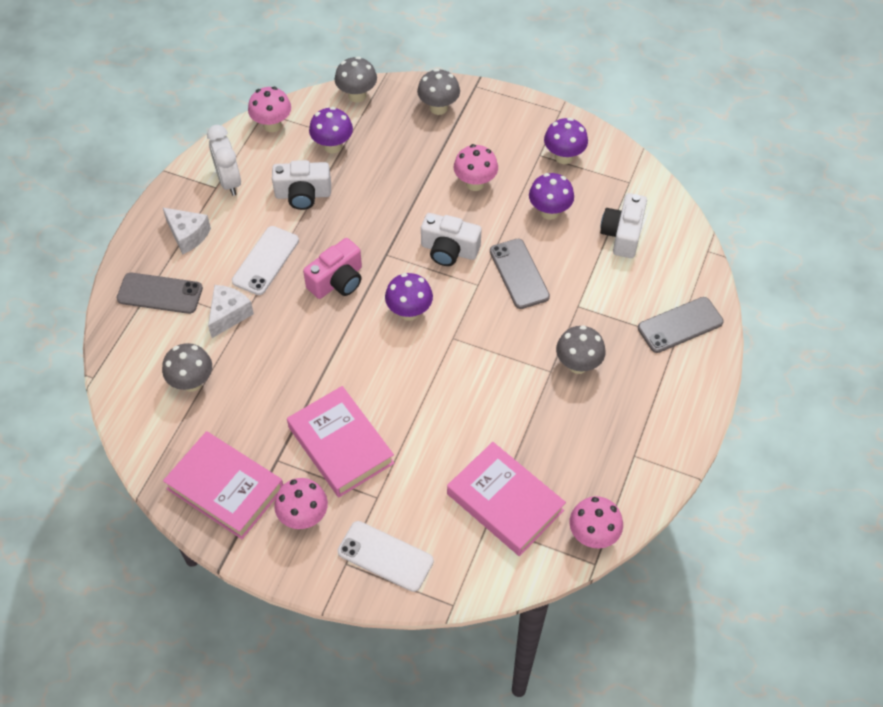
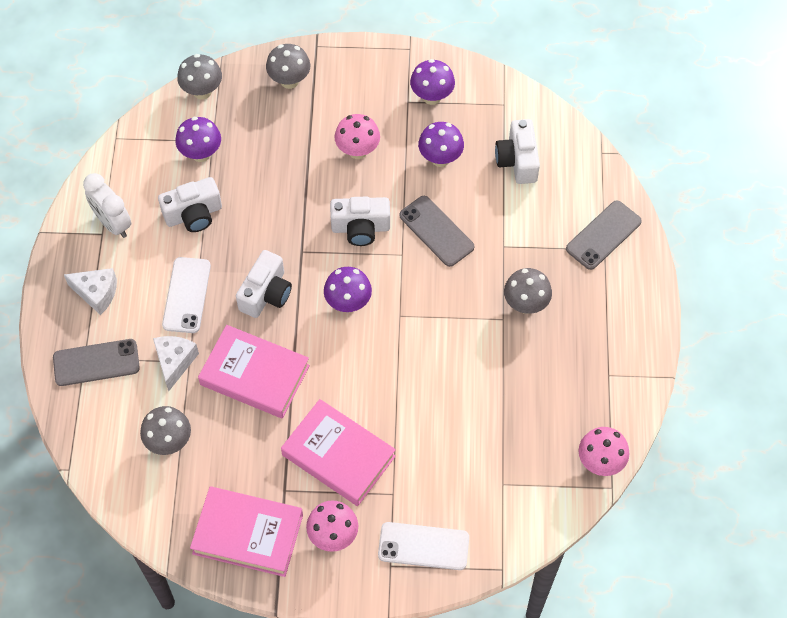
camera: 20 degrees left, 5 degrees up
(272, 125) = (130, 149): pink mushroom -> none
(337, 281) = (266, 294): pink camera -> white camera
(505, 502) = (510, 458): pink book -> pink book (254, 375)

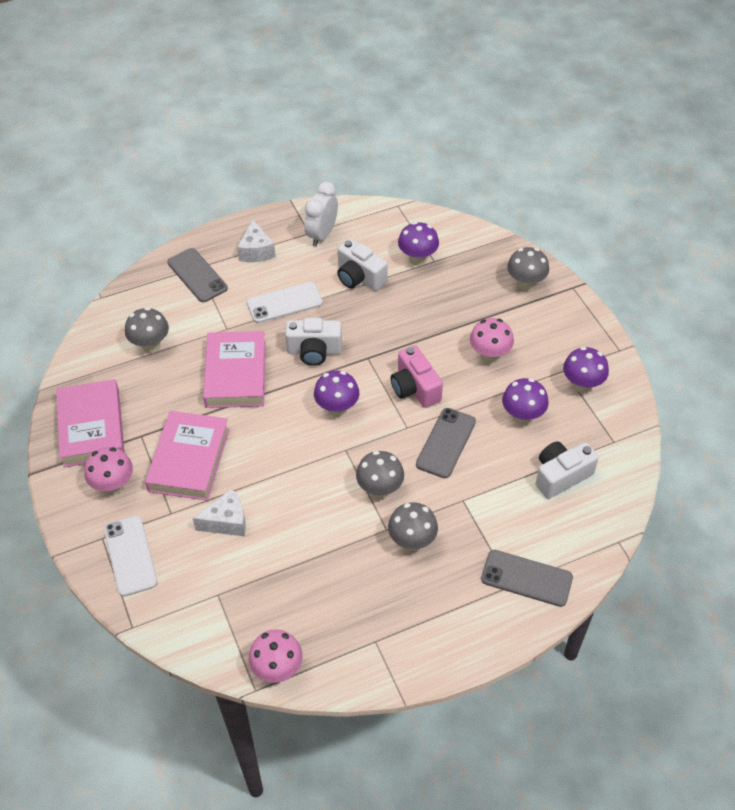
camera: 65 degrees right, 10 degrees down
(174, 362) = (221, 320): white cheese -> white cheese (227, 521)
(202, 91) = (475, 236): grey mushroom -> grey mushroom (380, 489)
(360, 228) = (414, 388): white camera -> pink camera

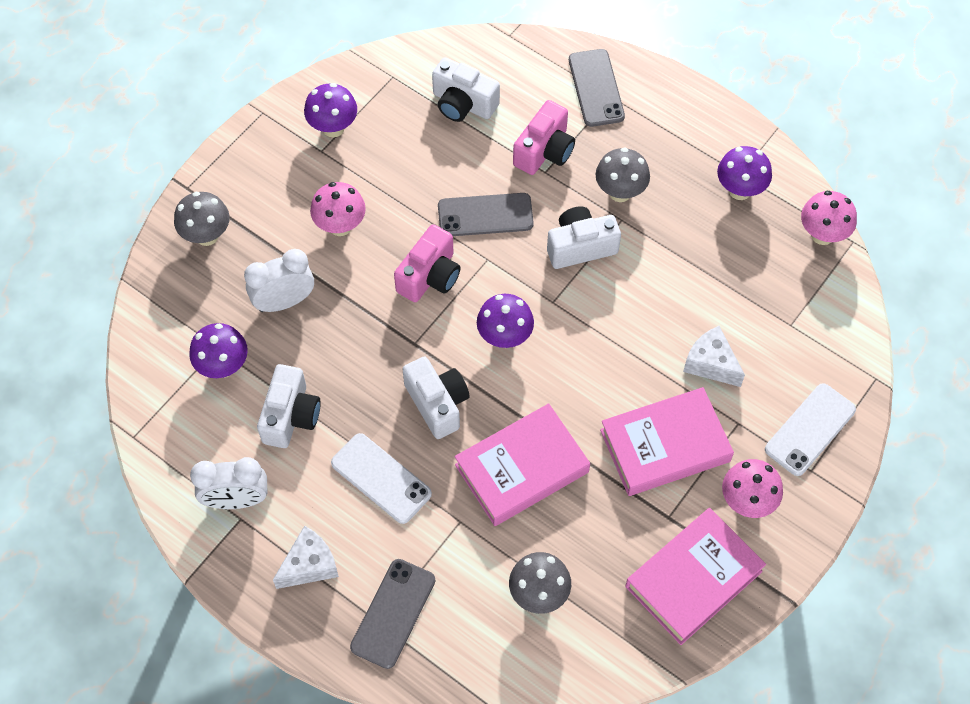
camera: 120 degrees left, 10 degrees up
(380, 489) = (580, 247): grey mushroom -> white camera
(446, 304) = (284, 302): none -> white clock
(482, 509) = (545, 151): none -> pink camera
(522, 416) = (408, 163): purple mushroom -> purple mushroom (739, 190)

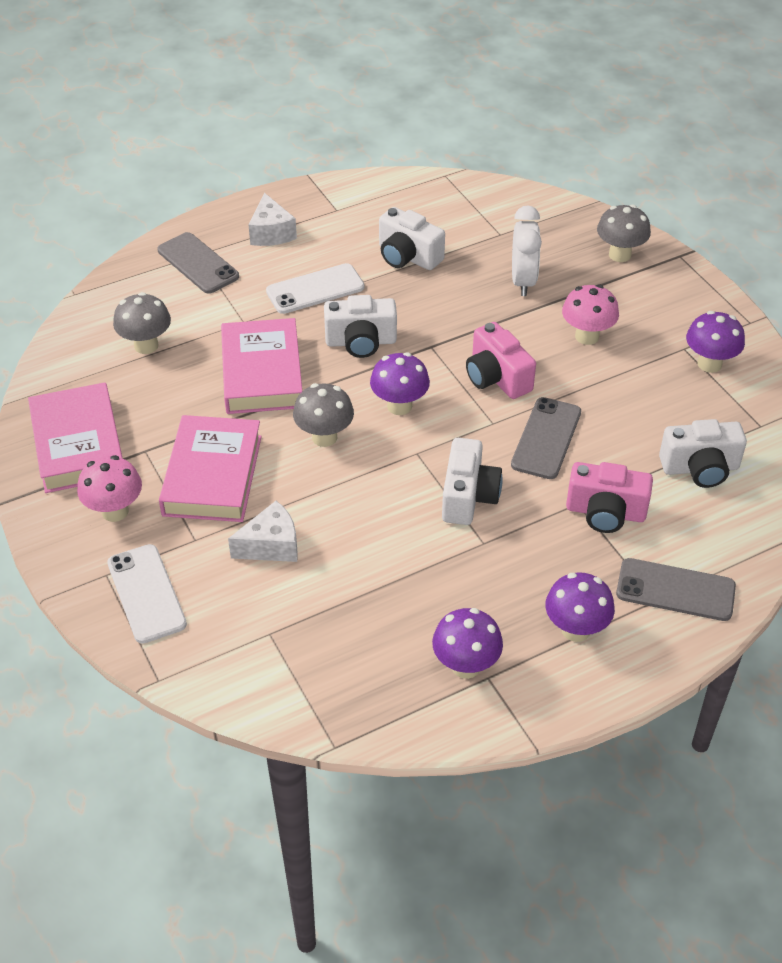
camera: 115 degrees right, 15 degrees down
(223, 366) = (479, 233): purple mushroom -> purple mushroom (575, 629)
(237, 500) = (353, 211): white clock -> none
(463, 104) = (700, 468): white camera -> white camera turned 150 degrees counterclockwise
(545, 151) = (605, 512): pink camera -> pink camera turned 45 degrees counterclockwise
(620, 192) = (519, 555): grey mushroom -> grey mushroom (324, 437)
(822, 235) = (362, 719): pink mushroom -> none

